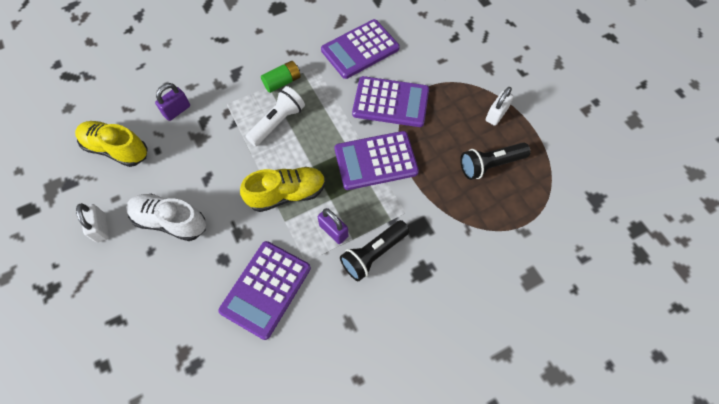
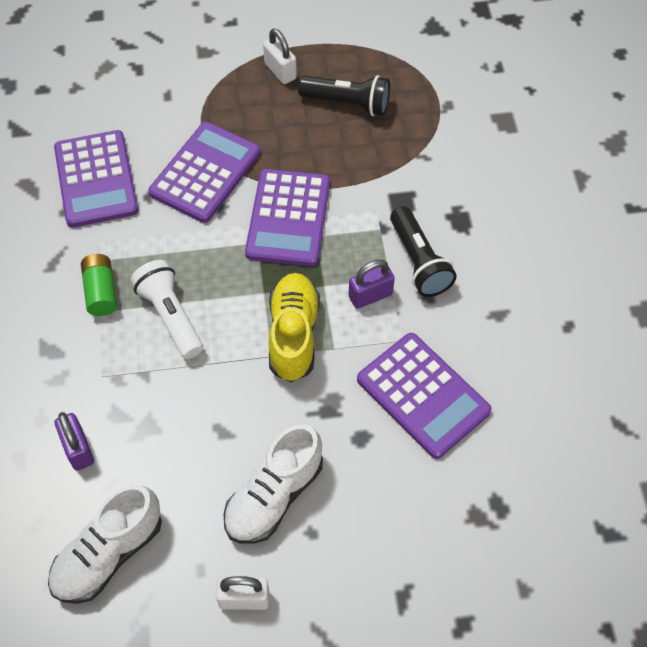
camera: 70 degrees left, 5 degrees down
(116, 149) = (109, 554): yellow shoe -> white shoe
(490, 165) = (348, 103): black flashlight -> black flashlight turned 75 degrees counterclockwise

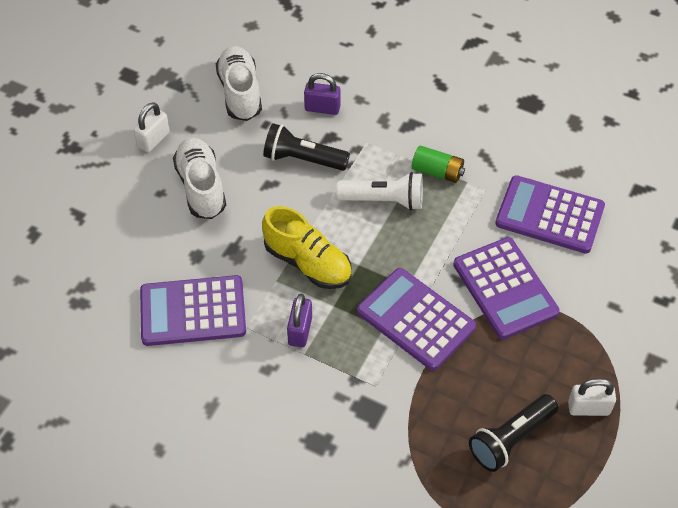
camera: 125 degrees right, 5 degrees down
(418, 262) = (303, 383): black flashlight -> black flashlight (303, 159)

